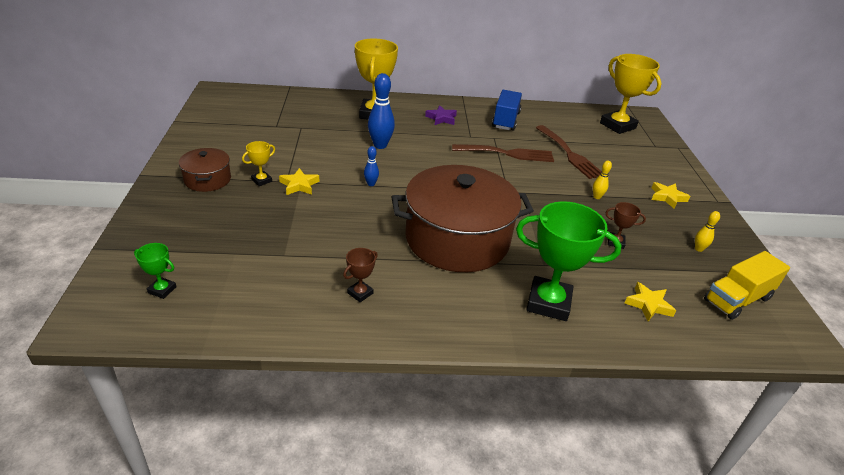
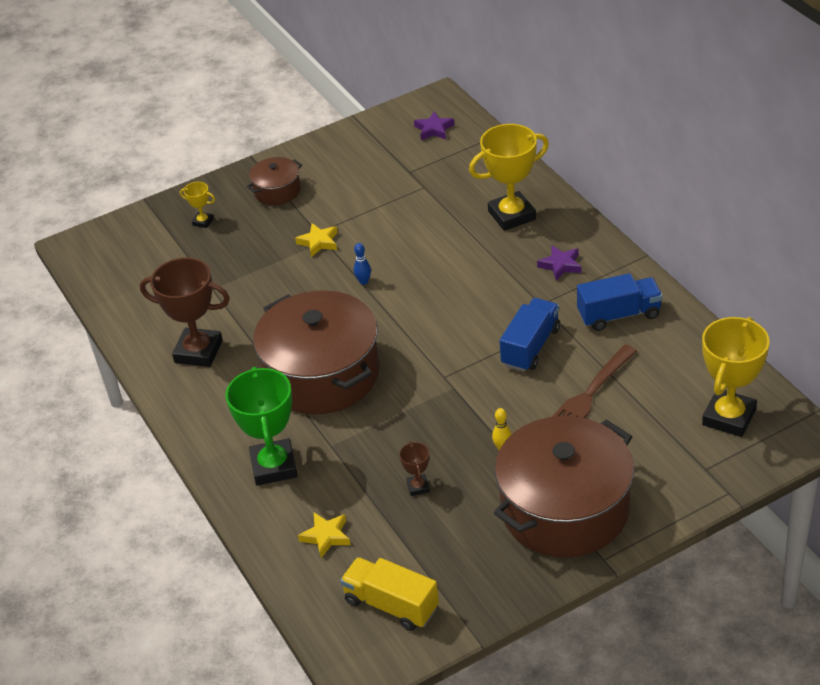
camera: 70 degrees right, 5 degrees up
(162, 290) = (126, 256): green trophy -> none
(246, 103) = (434, 129): none -> purple star
(261, 180) = (304, 218): yellow trophy -> yellow trophy (203, 222)
(360, 293) = (198, 351): brown trophy -> brown trophy, size x2.18
(380, 145) = (445, 252): blue bowling pin -> none
(507, 153) = (531, 347): brown fork -> blue truck
(667, 197) = (565, 509): yellow star -> brown pot
(698, 249) = (466, 558): yellow bowling pin -> none

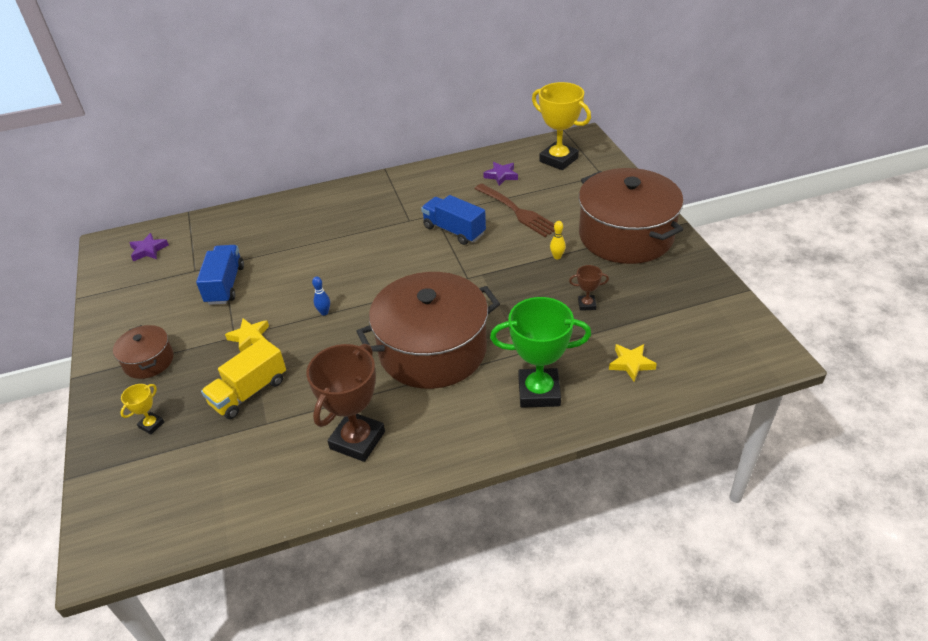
camera: 80 degrees left, 0 degrees up
(391, 605) = (710, 332): yellow truck -> yellow truck (249, 392)
(512, 215) = (296, 222): yellow trophy -> none
(561, 265) = (371, 206): purple star -> purple star (501, 175)
(619, 315) = (440, 187): blue truck -> blue truck (225, 285)

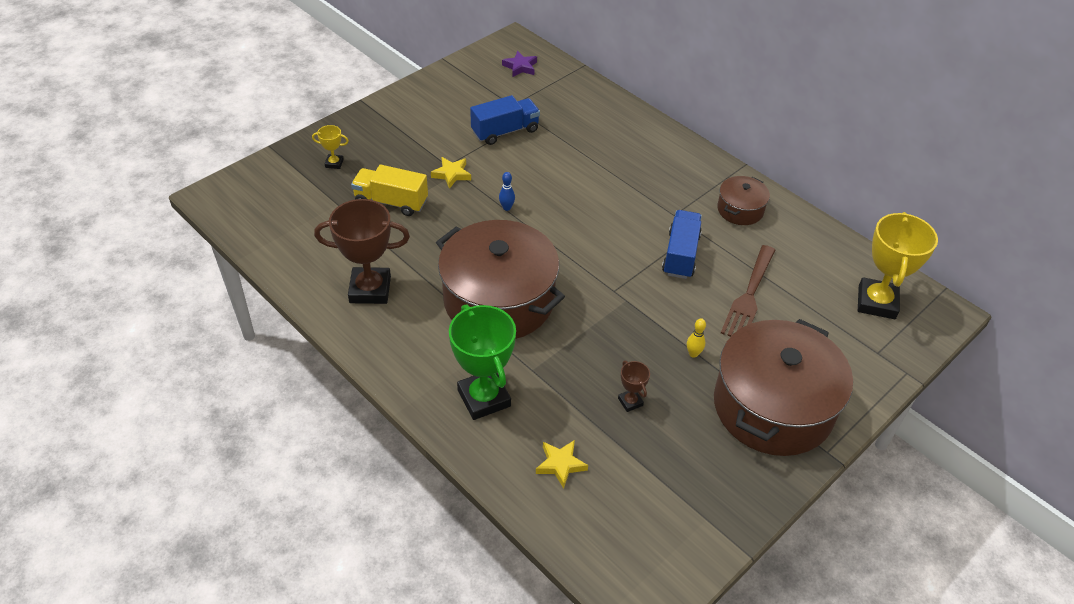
camera: 60 degrees right, 5 degrees up
(148, 361) = (396, 130): brown pot -> brown pot (740, 210)
(501, 175) = (805, 261): purple star -> none

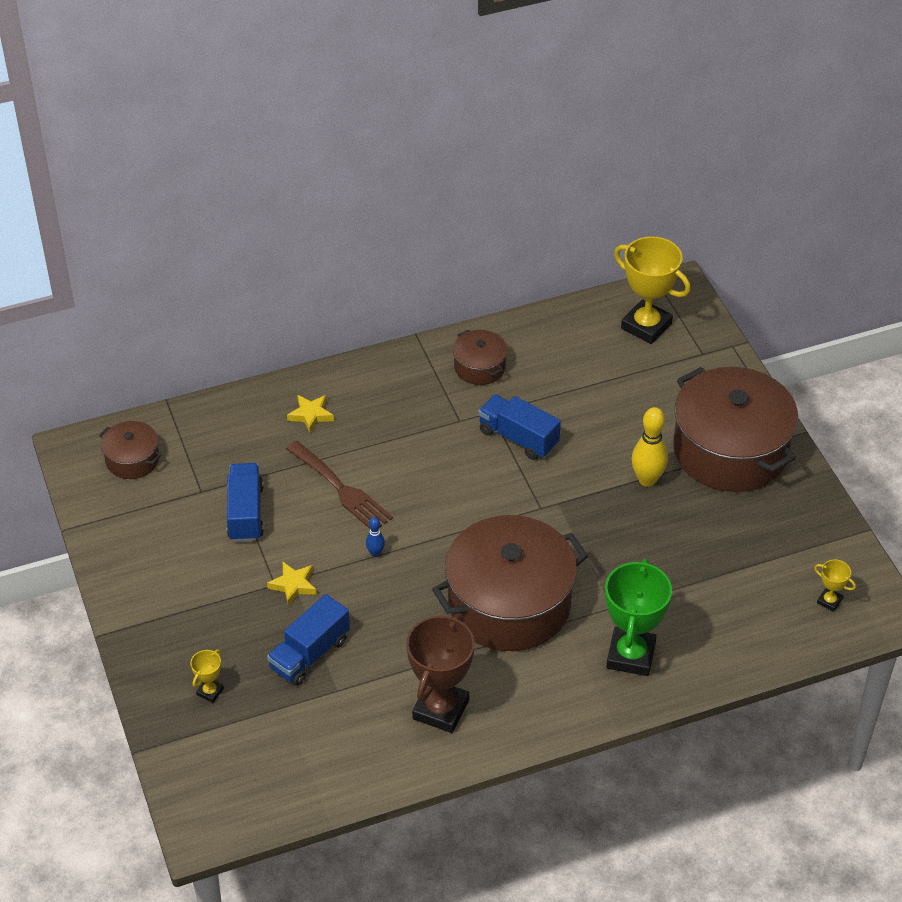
camera: 65 degrees left, 0 degrees up
(391, 202) = (309, 654): yellow truck -> blue truck
(484, 398) = (631, 655): green trophy -> green trophy turned 75 degrees counterclockwise
(520, 67) = (132, 460): purple star -> brown pot
(560, 464) = (730, 622): yellow star -> yellow star (311, 415)
(630, 402) = (682, 547): brown trophy -> none
(633, 543) = (829, 601): none -> yellow trophy
(693, 354) = (647, 480): yellow bowling pin -> yellow bowling pin, size x1.94
(749, 296) = (596, 410): brown fork -> brown fork (341, 489)

